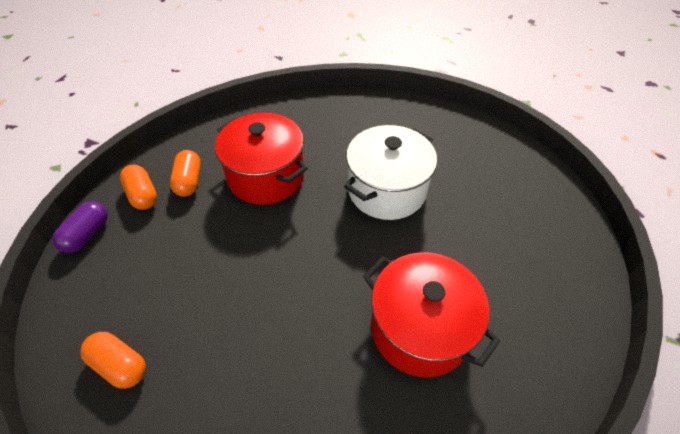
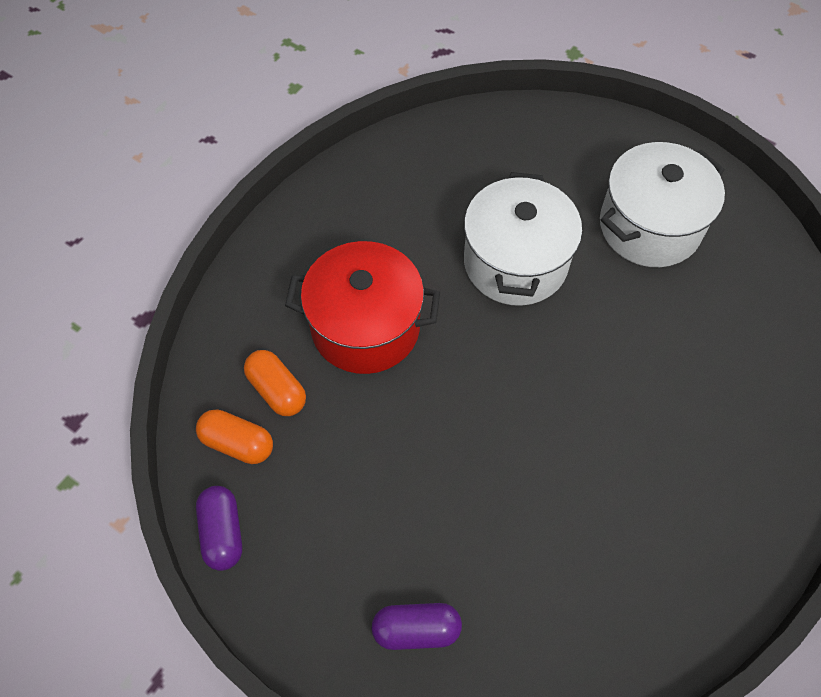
camera: 35 degrees left, 10 degrees up
(120, 365) = (416, 629): orange capsule -> purple capsule
(419, 329) = (664, 396): red pot -> none
(498, 217) = (649, 226): none -> white pot

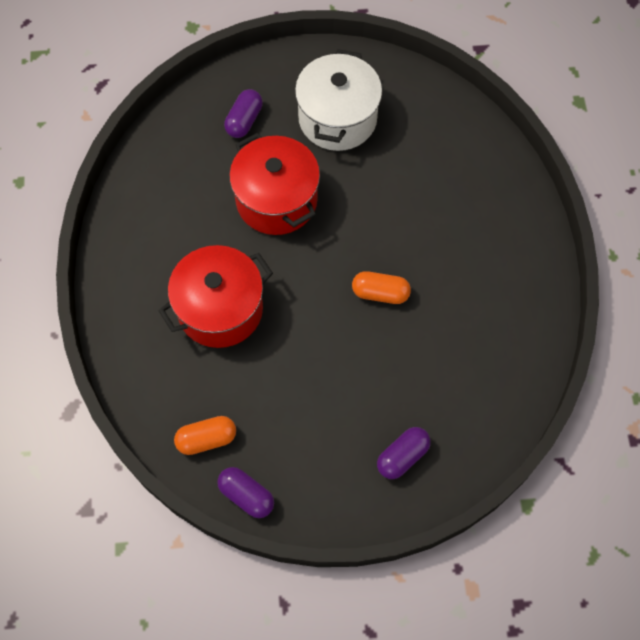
camera: 40 degrees left, 5 degrees up
(277, 390) = (201, 389): orange capsule -> orange capsule (380, 293)
(515, 262) = (276, 200): white pot -> red pot
(549, 166) = (244, 120): none -> purple capsule

